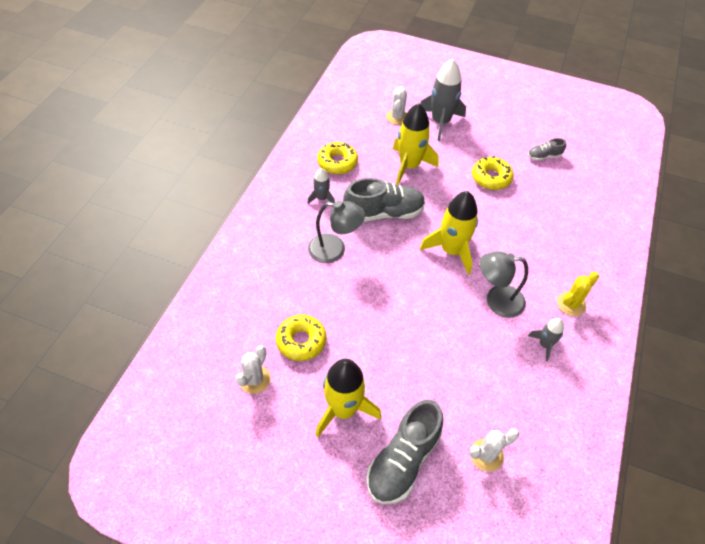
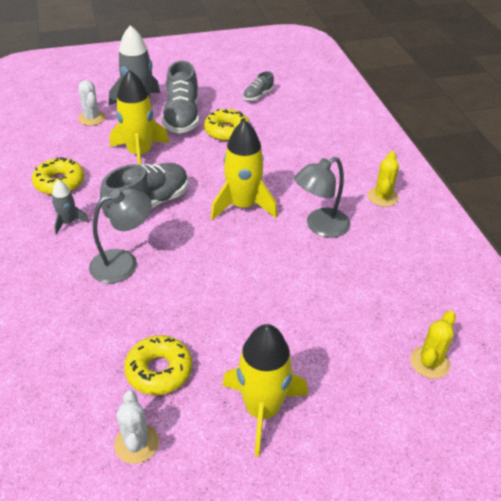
camera: 35 degrees left, 10 degrees down
(403, 460) = (362, 419): grey shoe -> grey shoe (182, 117)
(486, 455) = (429, 362): white cactus -> yellow cactus
(544, 344) = (391, 240): grey rocket -> none

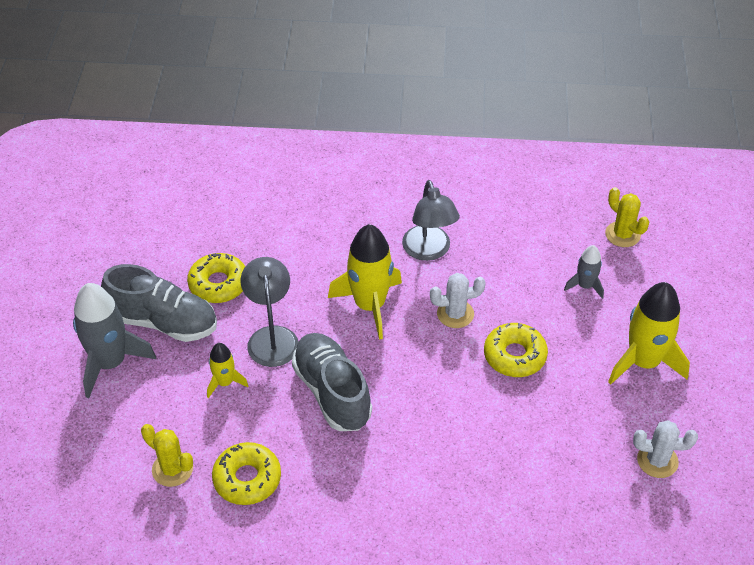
camera: 70 degrees left, 5 degrees up
(68, 222) = (332, 478): grey rocket -> grey rocket (585, 286)
(92, 118) = (112, 423): white cactus -> white cactus (455, 314)
(123, 263) = (423, 433): grey lamp -> grey lamp (272, 337)
(140, 154) = (225, 382): yellow rocket -> yellow rocket, size x0.52
(159, 370) = (581, 429): yellow donut -> yellow donut (514, 356)
(258, 96) = (156, 233): grey shoe -> none
(382, 197) = (403, 187): yellow cactus -> yellow cactus (172, 469)

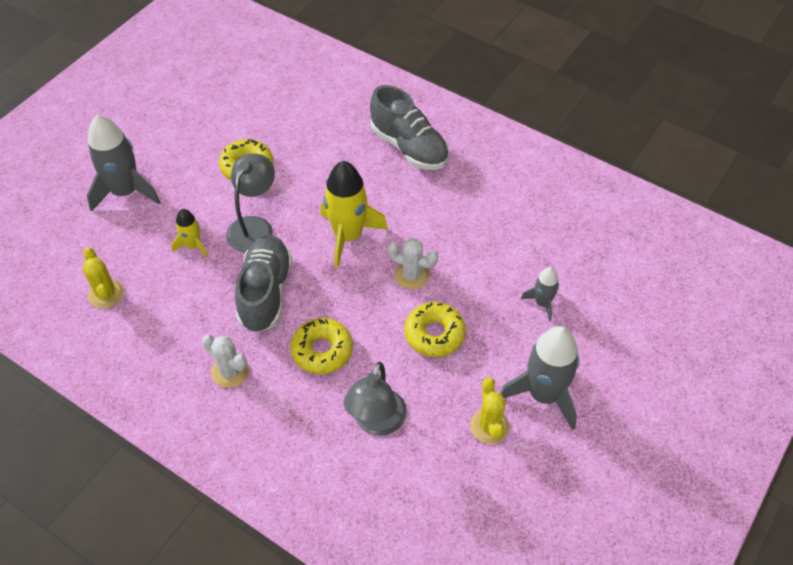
camera: 30 degrees right, 5 degrees up
(164, 322) = (186, 178): grey shoe -> grey shoe (409, 147)
(247, 479) = (152, 329): yellow donut -> yellow donut (322, 350)
(429, 251) = (430, 213): grey lamp -> grey lamp (376, 422)
(622, 234) = (611, 273): yellow cactus -> yellow cactus (489, 426)
(643, 362) = (543, 395): yellow rocket -> grey rocket
(657, 461) = (489, 487): white cactus -> white cactus (230, 371)

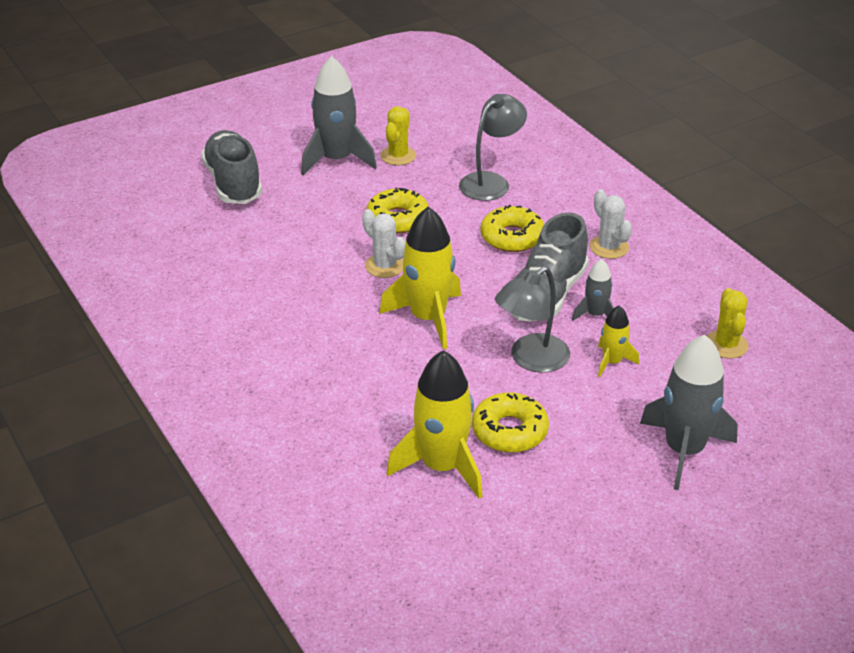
camera: 155 degrees left, 15 degrees down
(279, 130) = (442, 466): none -> yellow rocket
(409, 147) = (288, 388): grey shoe -> grey shoe (233, 183)
(542, 303) = (278, 211): grey rocket -> grey rocket (595, 315)

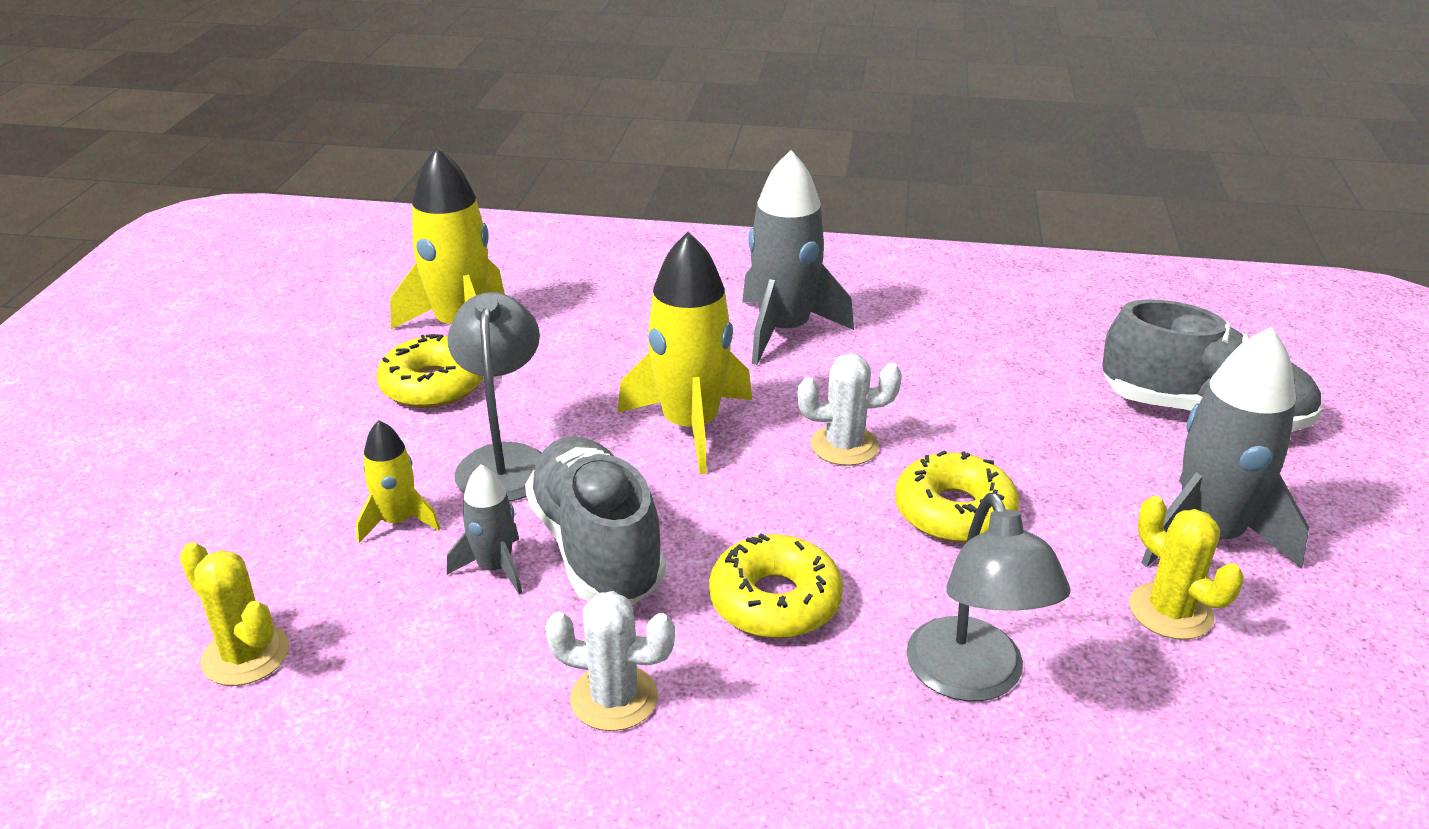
camera: 130 degrees right, 5 degrees down
(684, 450) = (201, 481): grey rocket -> grey rocket (784, 330)

